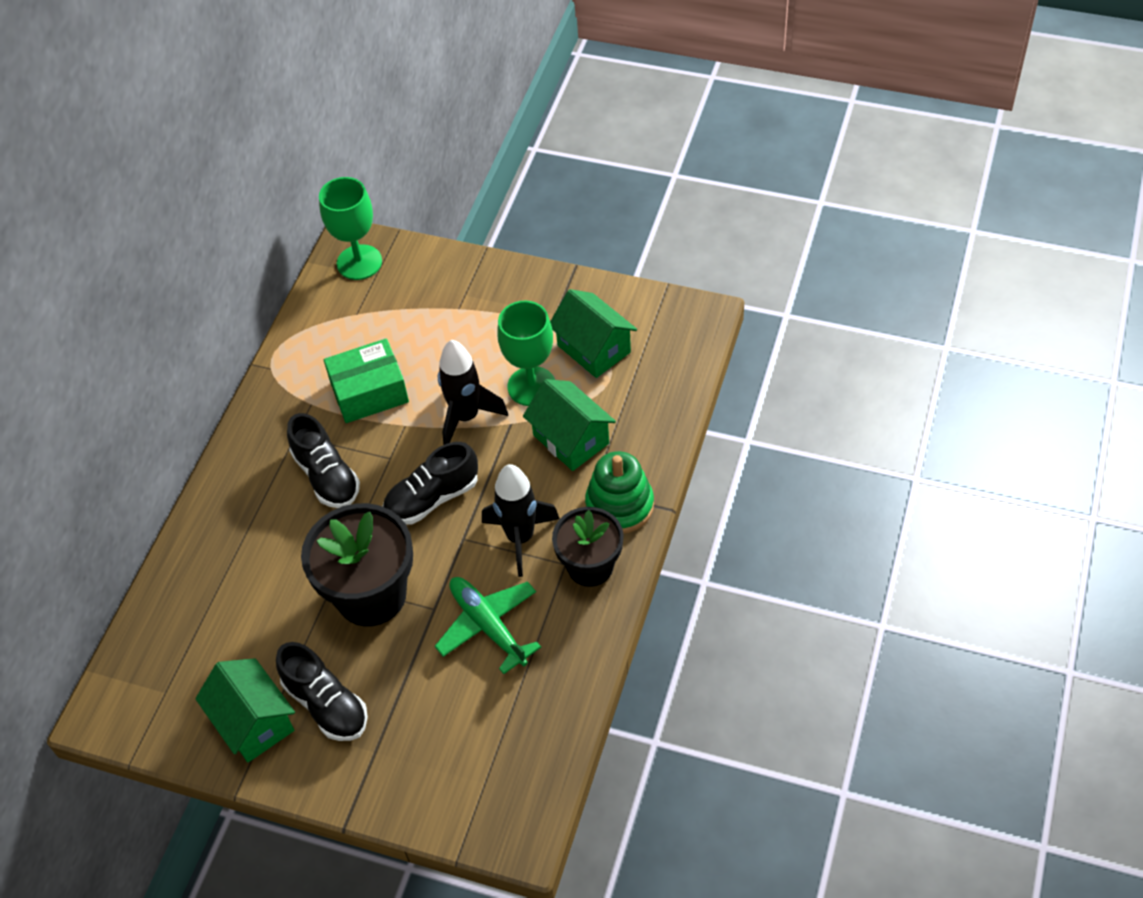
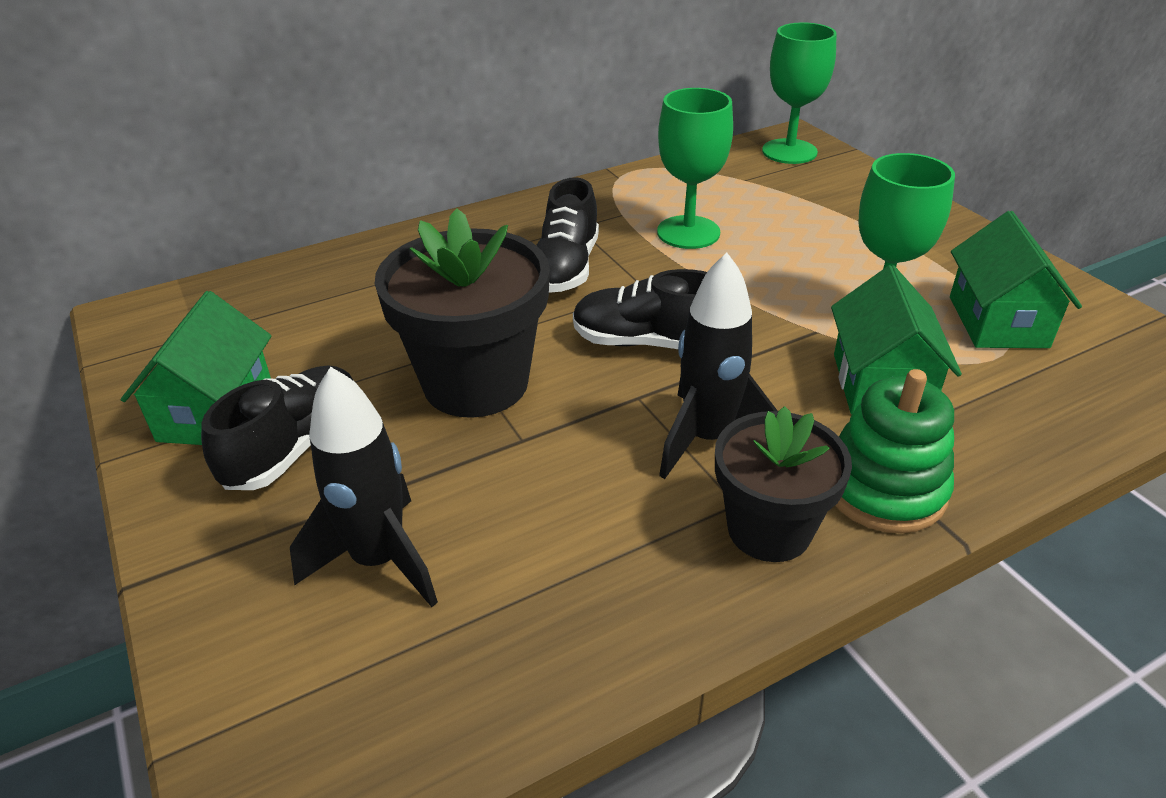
camera: 40 degrees right, 15 degrees down
(326, 704) = (295, 447): black shoe -> black shoe turned 150 degrees counterclockwise
(369, 392) = (688, 232): green box -> green goblet
(466, 417) = (768, 299): black rocket -> black rocket (379, 560)
(488, 626) = (560, 501): green plane -> none

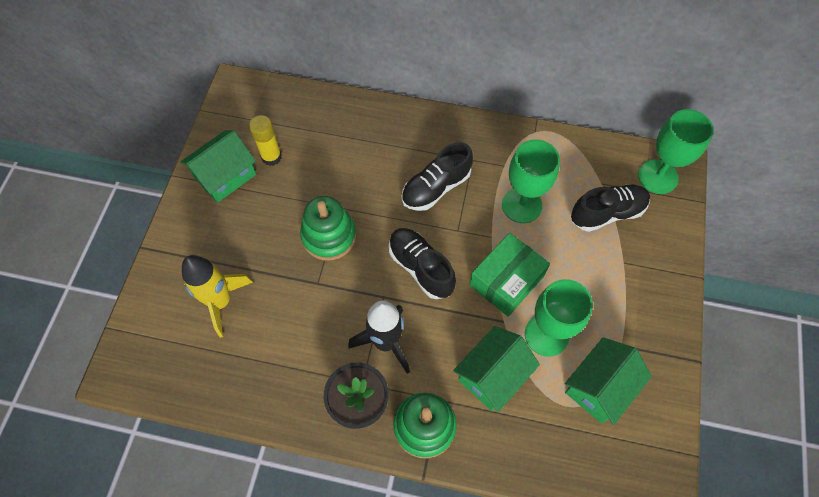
camera: 40 degrees right, 25 degrees up
(279, 353) = (271, 157): none -> yellow glue stick
(295, 447) = (237, 220): black shoe -> black shoe (607, 213)
(379, 560) = (220, 302): black rocket -> yellow rocket
(476, 383) = (329, 236): black flower pot -> green stacking toy
(765, 297) = (506, 280): none -> green box

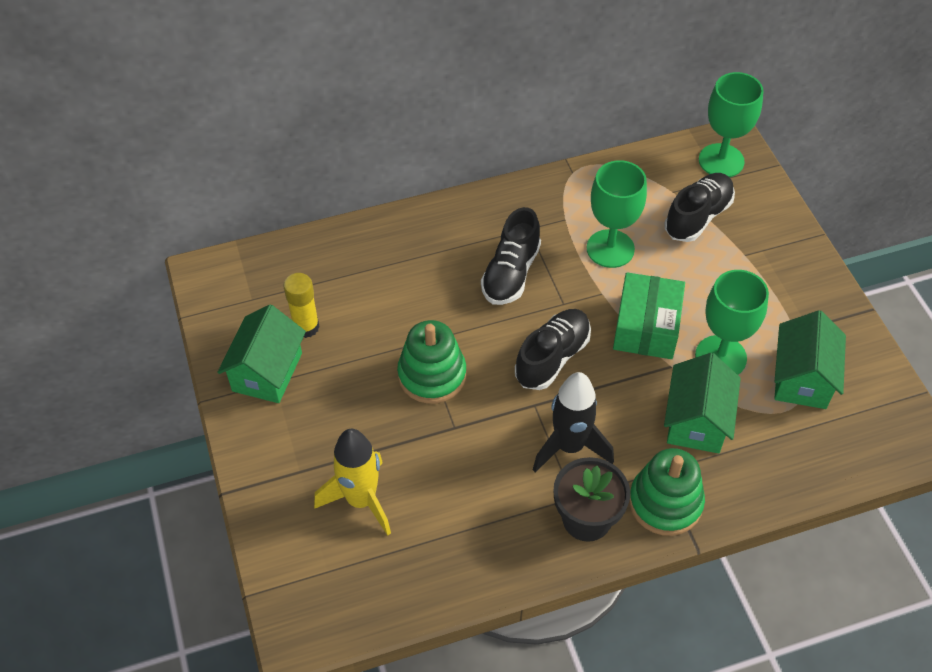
camera: 30 degrees left, 10 degrees down
(421, 268) = (552, 358): black shoe -> black shoe turned 105 degrees clockwise

